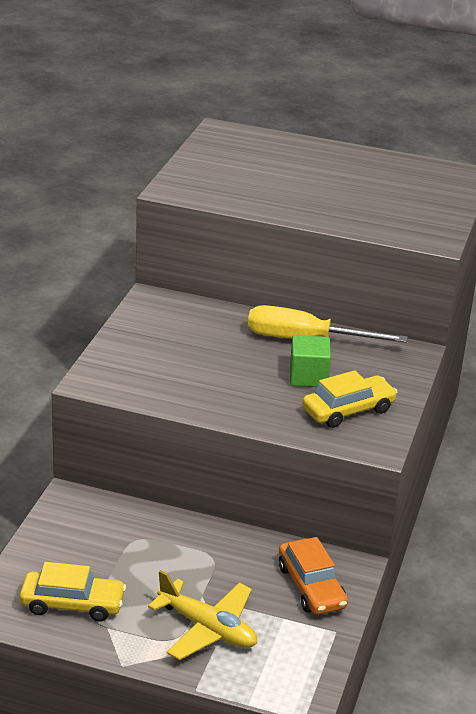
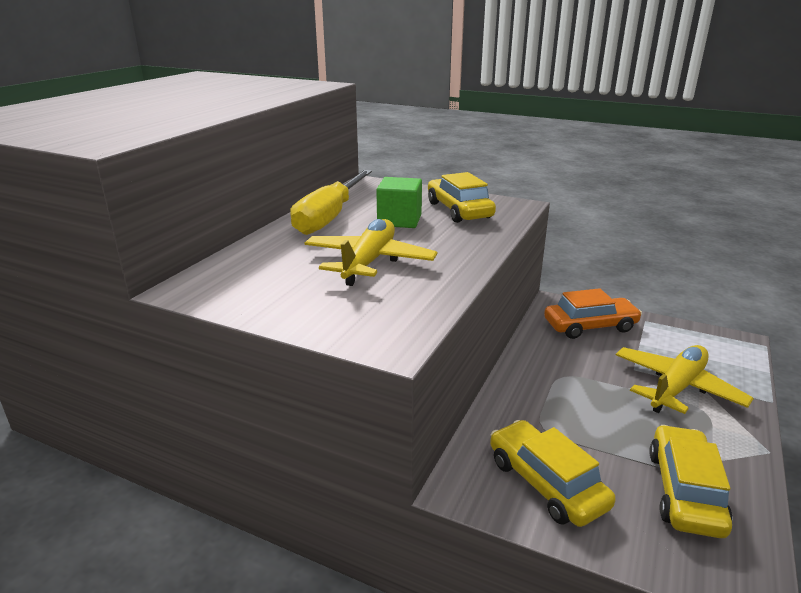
camera: 80 degrees left, 5 degrees down
(76, 536) = (546, 483): none -> yellow car
(210, 366) = (369, 262): none -> yellow plane

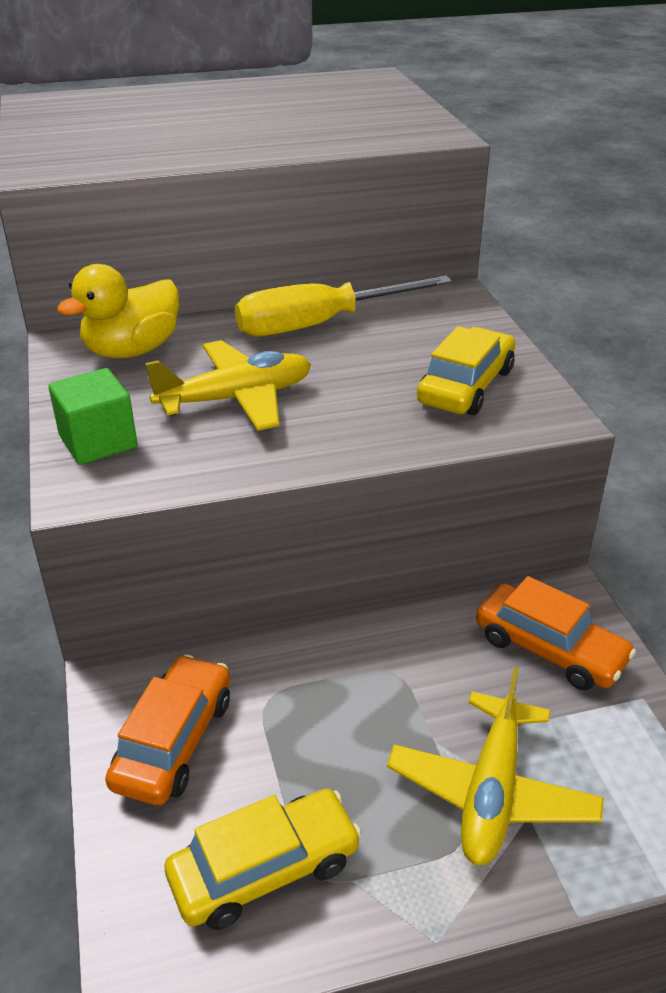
camera: 50 degrees right, 10 degrees up
(244, 272) = (132, 350): none -> yellow duck
(399, 220) = (373, 365): green cube -> green cube (98, 441)
(546, 483) = (174, 741): yellow car -> orange car
(676, 387) = (491, 792): yellow plane -> yellow plane turned 105 degrees clockwise

